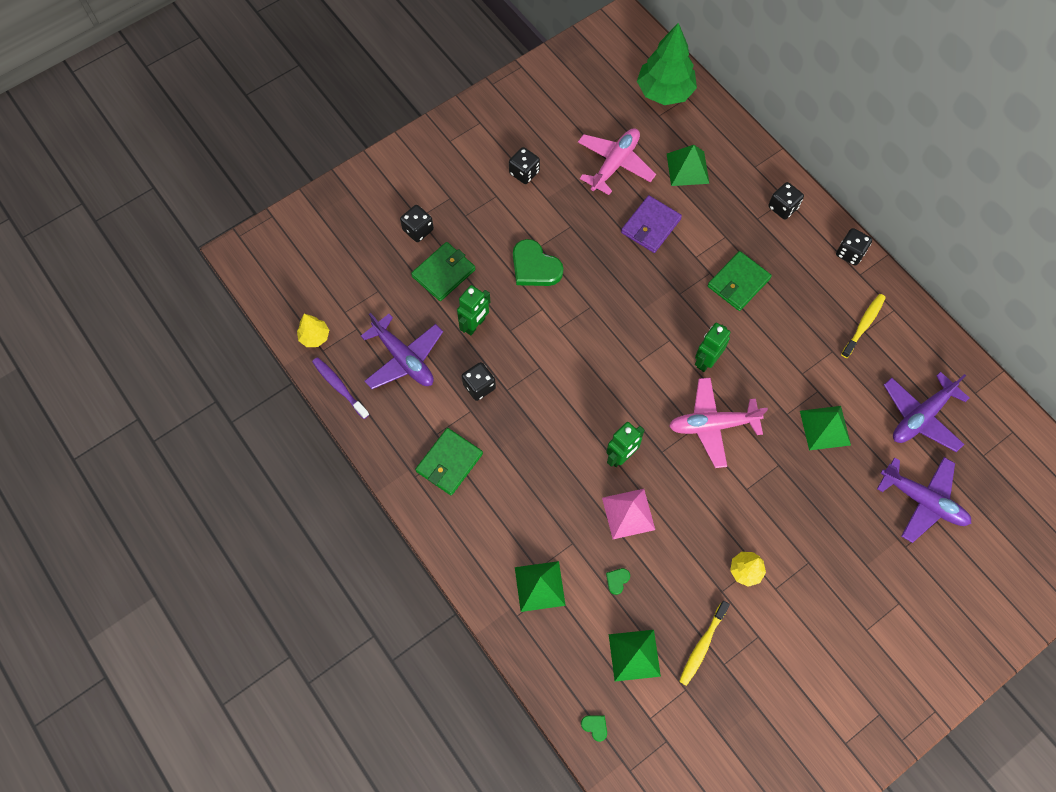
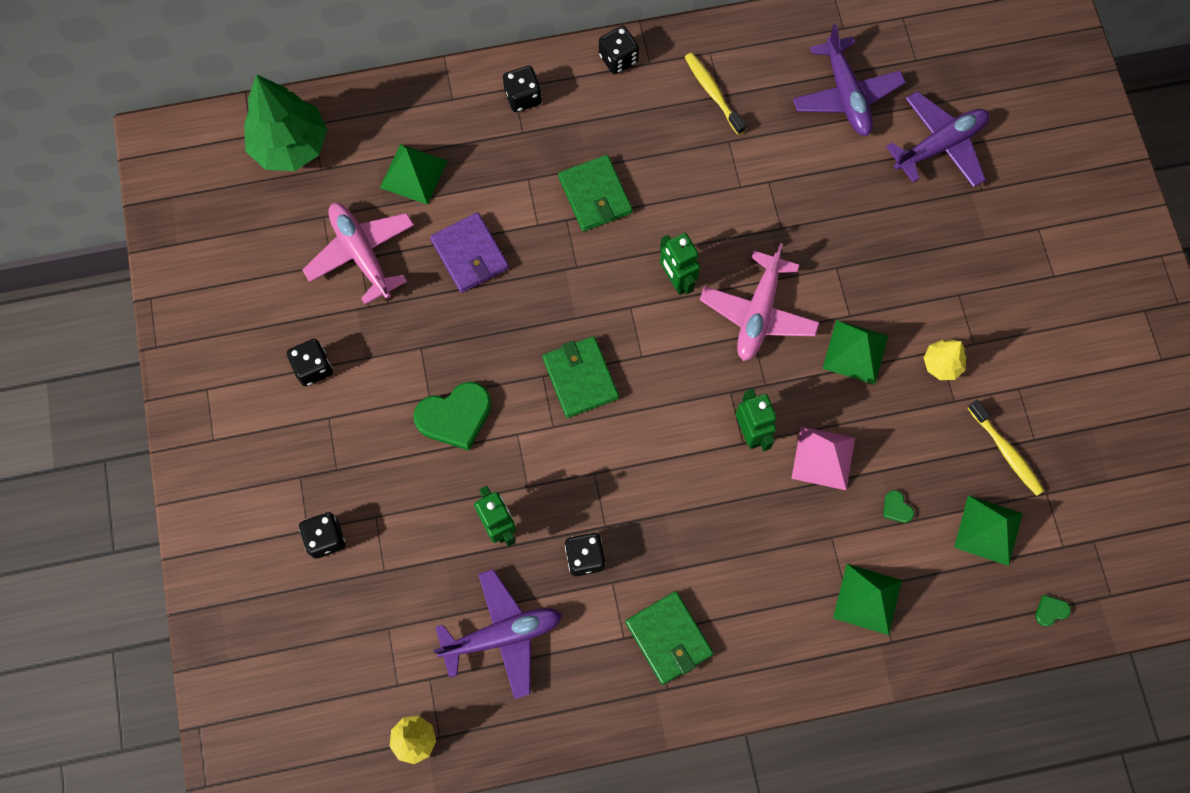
camera: 65 degrees left, 5 degrees up
(339, 387) = (502, 735): purple toothbrush -> none
(443, 273) = (406, 533): green wallet -> green wallet (580, 378)
(825, 428) = (815, 197): green pyramid -> green pyramid (855, 352)

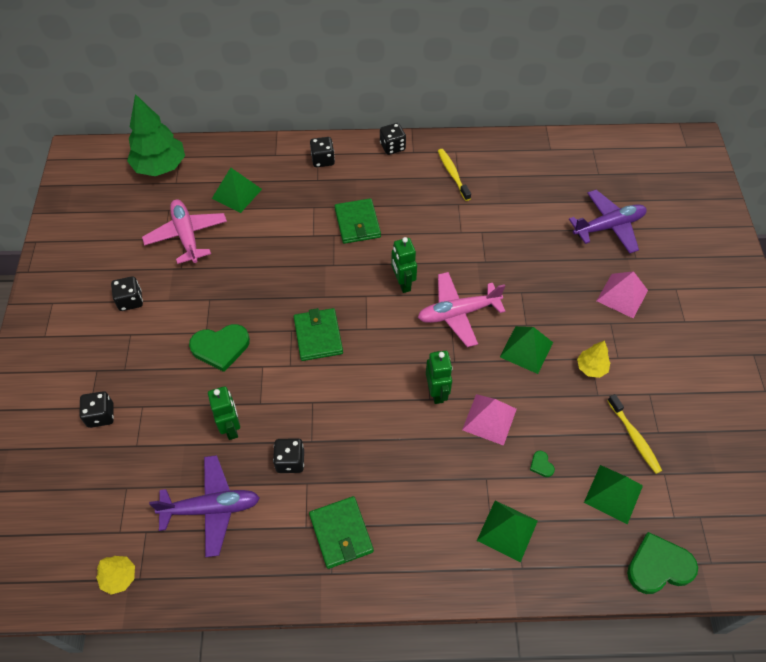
camera: 10 degrees right, 15 degrees down
(470, 254) = (261, 246): purple wallet -> none
(758, 313) = (458, 313): pink plane -> pink plane turned 45 degrees clockwise
(846, 95) = (545, 187): purple plane -> none
(969, 250) = (622, 295): none -> pink pyramid
(1050, 611) = (658, 566): green heart -> green heart, size x2.31

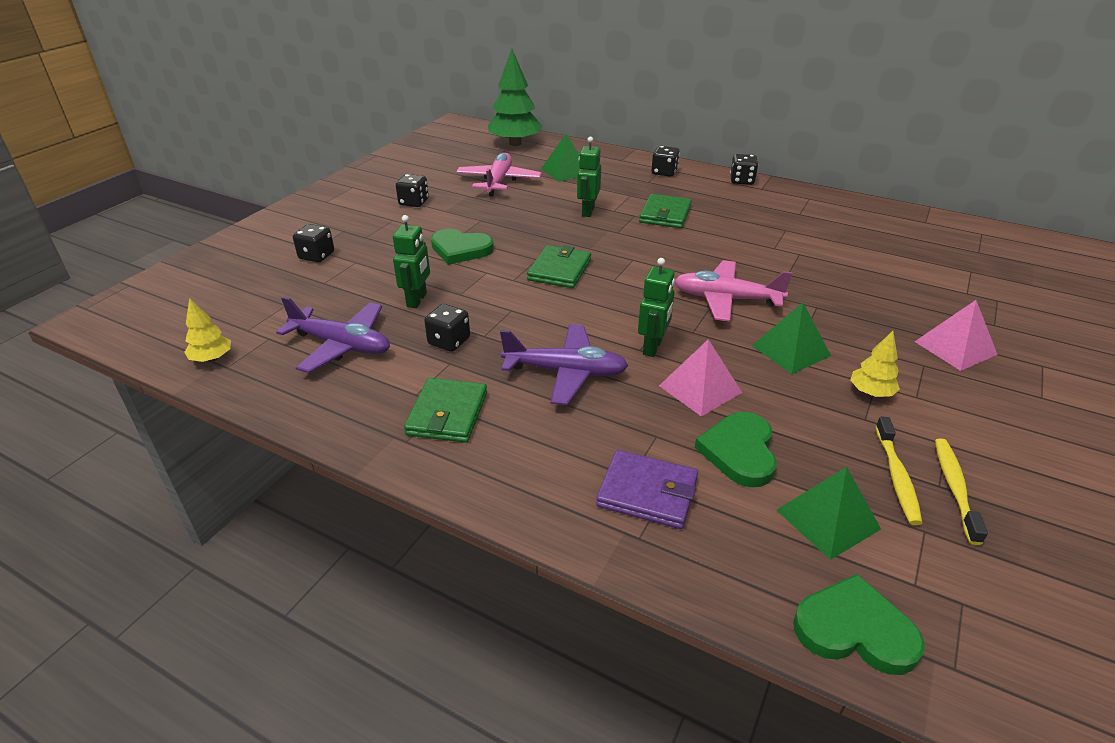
camera: 30 degrees right, 20 degrees down
(403, 283) = (680, 262): green robot -> green robot (587, 211)
(453, 174) = (794, 211): yellow toothbrush -> yellow toothbrush (954, 488)
(507, 530) = (647, 492): green pyramid -> purple wallet
(541, 465) = (739, 452): green heart -> green heart, size x2.31
(608, 226) = (968, 291): purple plane -> purple plane (565, 372)

